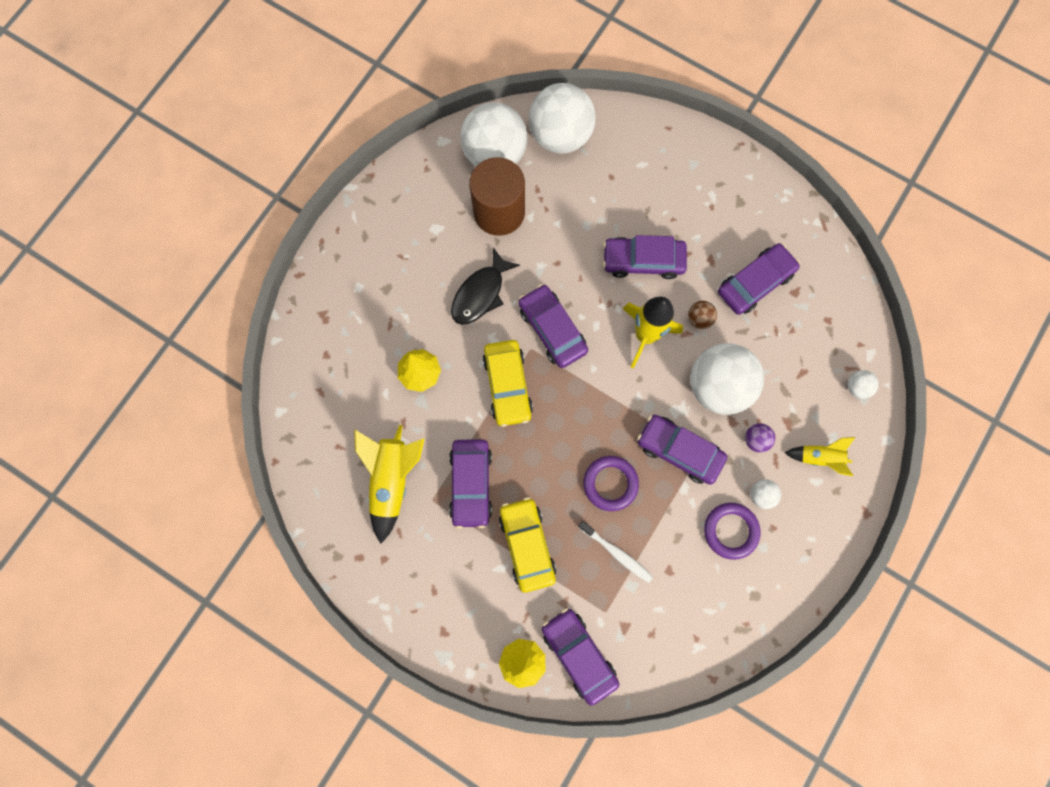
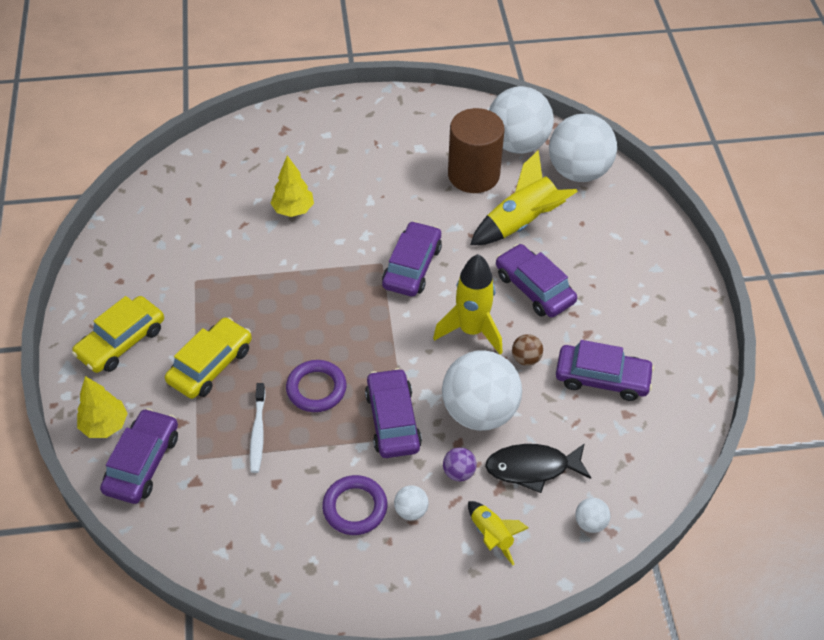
camera: 50 degrees right, 25 degrees down
(392, 480) = (190, 246): yellow rocket -> yellow rocket (521, 223)
(471, 484) = (230, 296): purple car -> none
(480, 294) = (395, 205): black fish -> black fish (532, 468)
(507, 385) = (336, 268): yellow car -> yellow car (121, 341)

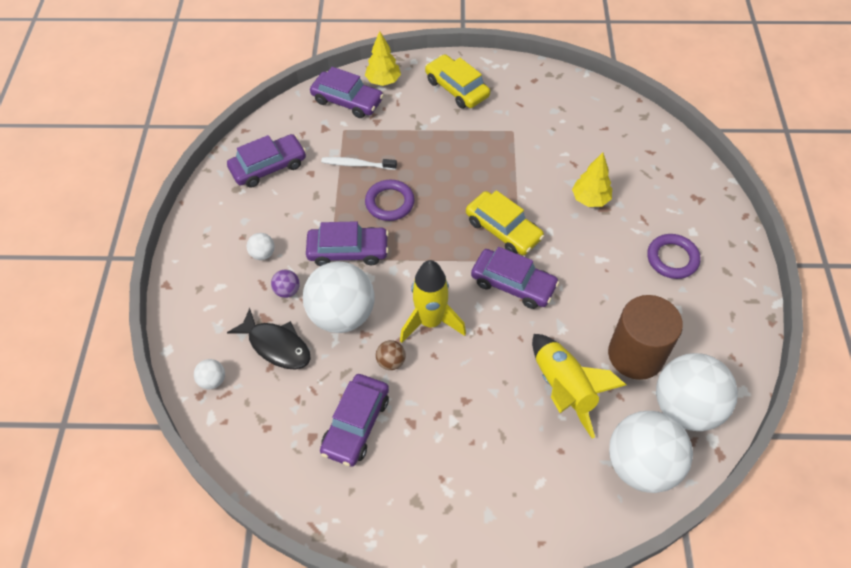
camera: 100 degrees right, 5 degrees up
(211, 365) = (425, 139): yellow car -> yellow car (503, 229)
(355, 507) = (276, 219): purple ring -> purple ring (672, 258)
(491, 535) = (224, 305): yellow rocket -> none
(532, 468) = (276, 345): black fish -> black fish turned 120 degrees clockwise
(534, 288) = (475, 385): purple car -> purple car (268, 167)

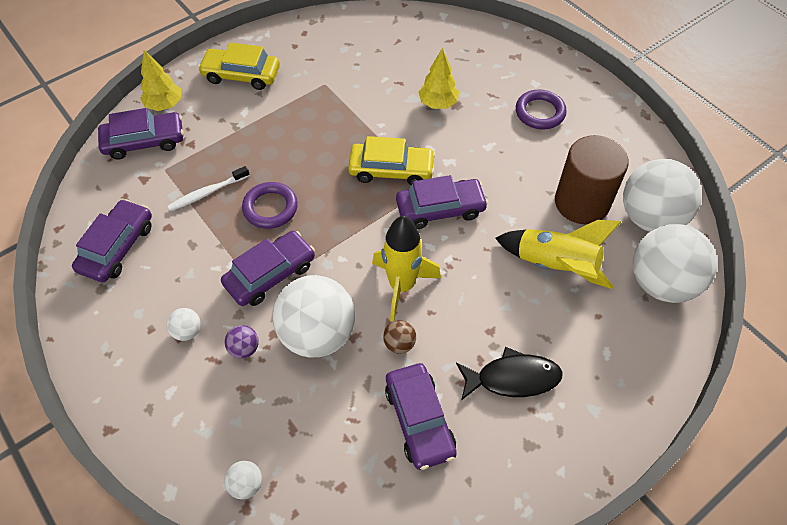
camera: 40 degrees left, 0 degrees up
(276, 345) = (280, 406): black fish -> black fish (513, 378)

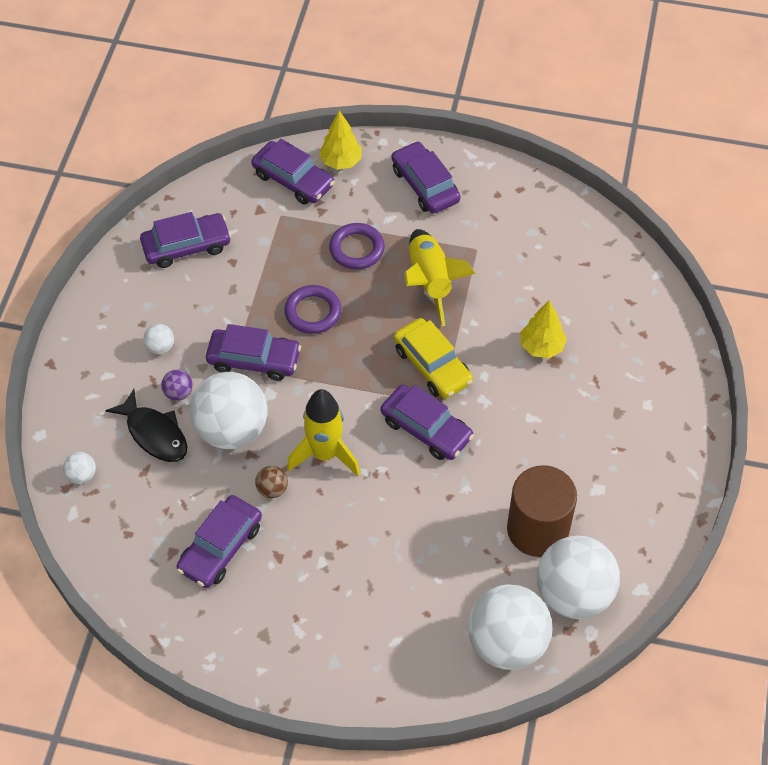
camera: 50 degrees right, 0 degrees up
(207, 193) = (286, 260): white toothbrush -> none
(241, 75) = (425, 185): yellow car -> purple car
(513, 378) = (311, 587): black fish -> black fish (154, 434)
(540, 112) = (613, 431): purple ring -> purple ring (356, 249)
(555, 266) = (448, 551): yellow rocket -> yellow rocket (430, 282)

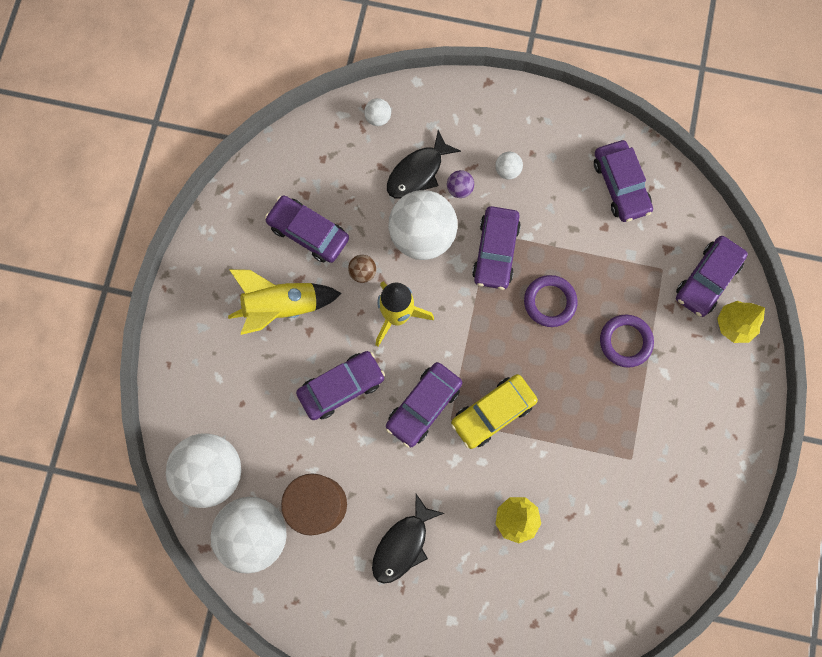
camera: 90 degrees right, 20 degrees up
(425, 185) = (710, 409): purple car -> purple car (341, 387)
(430, 282) = (589, 412): yellow rocket -> yellow rocket (282, 306)
(574, 448) = (403, 544): none -> black fish

